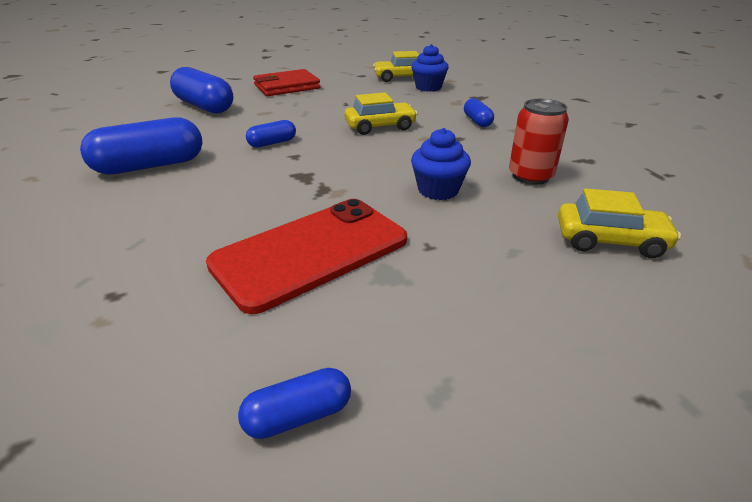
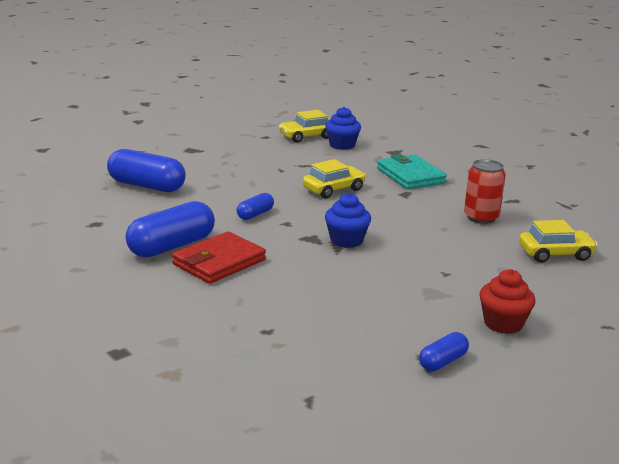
camera: 20 degrees left, 10 degrees down
(287, 87) = (204, 157): red wallet -> red wallet (219, 262)
(311, 252) = (371, 288): red phone -> none
(438, 190) = (423, 236): blue cupcake -> blue cupcake (346, 240)
(457, 353) = (503, 323): none -> red cupcake
(477, 121) = (410, 176): blue capsule -> turquoise wallet

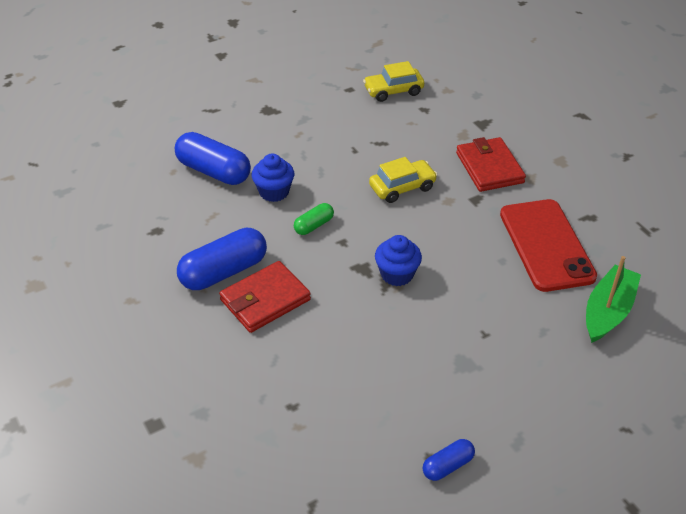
camera: 10 degrees right, 20 degrees up
(255, 214) = (314, 225): blue capsule -> green capsule
(342, 145) = (428, 108): blue cupcake -> blue cupcake (274, 192)
(410, 176) = (489, 168): turquoise wallet -> red wallet
(481, 217) = (546, 245): red can -> red phone
(503, 323) = (521, 416): red cupcake -> none
(555, 254) = (608, 311): yellow car -> green boat

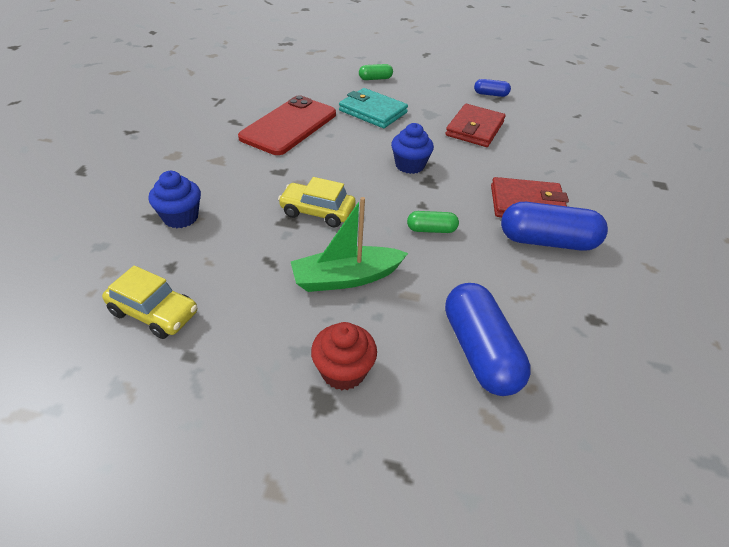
camera: 140 degrees left, 0 degrees up
(273, 124) = (343, 371): none -> red cupcake
(274, 192) = (435, 282): blue cupcake -> blue cupcake (180, 217)
(489, 168) = (228, 182): red wallet -> red wallet (474, 129)
(515, 321) = (373, 111): none -> turquoise wallet
(595, 383) = (375, 79): none -> green capsule
(608, 311) = (317, 90): green boat -> green boat (346, 278)

